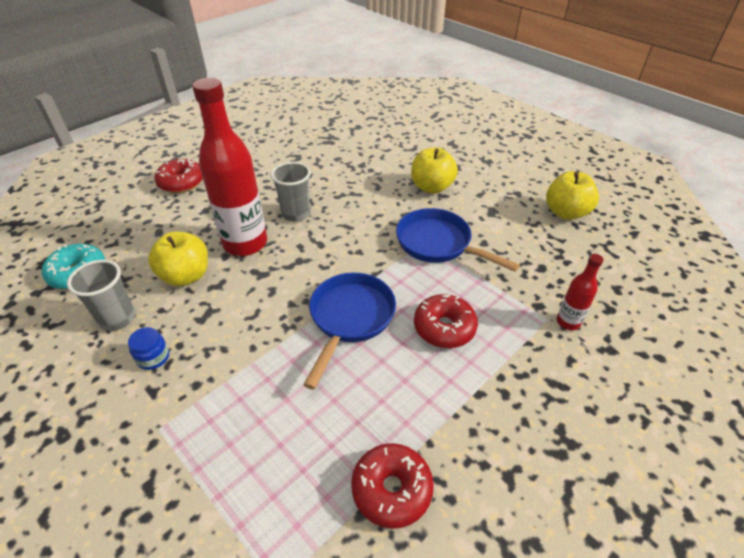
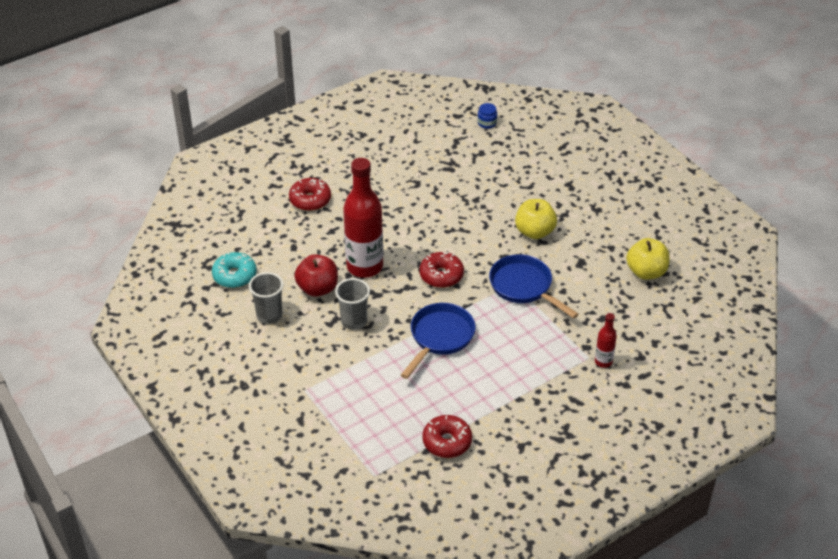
camera: 10 degrees right, 0 degrees up
(153, 357) = (297, 346): blue jar -> blue jar (487, 123)
(186, 276) = (317, 288): yellow apple -> red apple
(296, 214) = (409, 244): grey cup -> grey cup (354, 321)
(444, 328) = (508, 353): red donut -> red donut (441, 275)

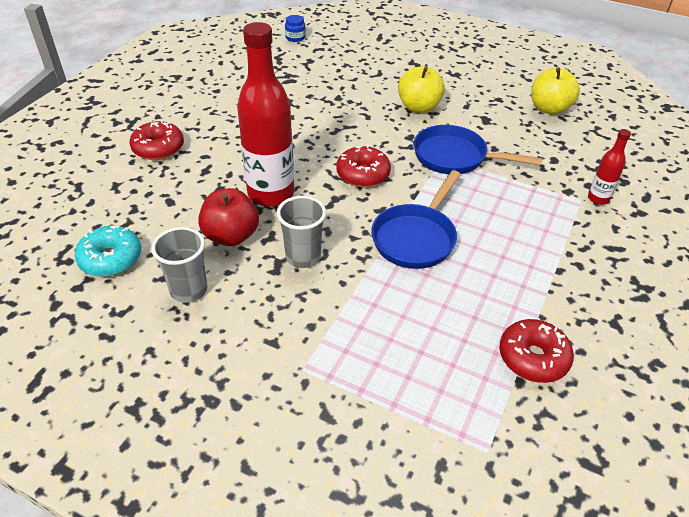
camera: 30 degrees left, 0 degrees up
(439, 337) = (416, 238): blue pan -> blue pan turned 150 degrees counterclockwise

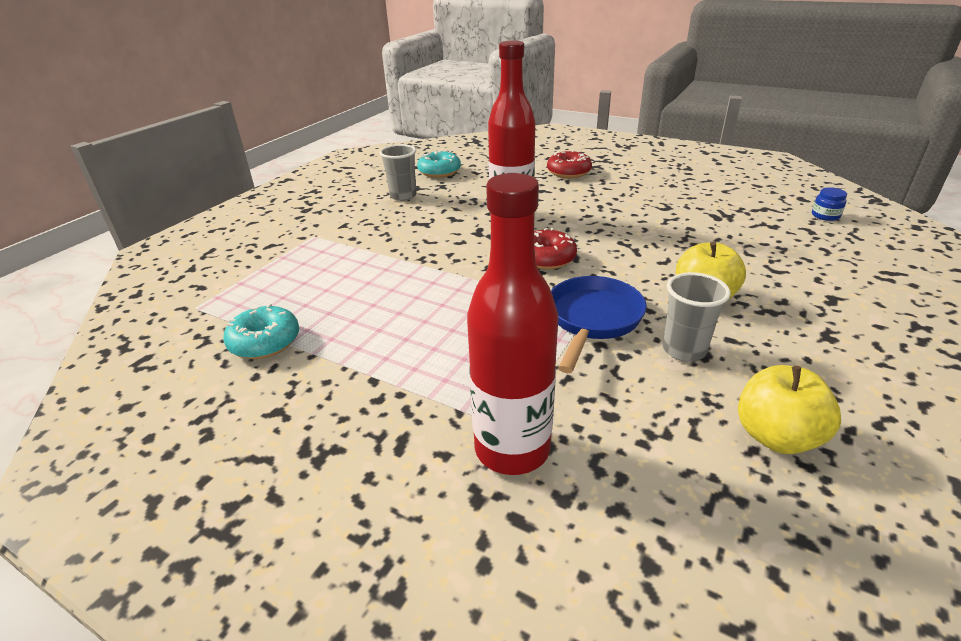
camera: 95 degrees right, 10 degrees down
(231, 236) = (457, 205): red apple -> none
(303, 257) = (428, 232): grey cup -> grey cup (684, 350)
(416, 238) = (444, 286): blue pan -> none
(533, 358) = (265, 342): red donut -> turquoise donut
(598, 199) = (512, 449): red bottle -> red bottle, size x2.16

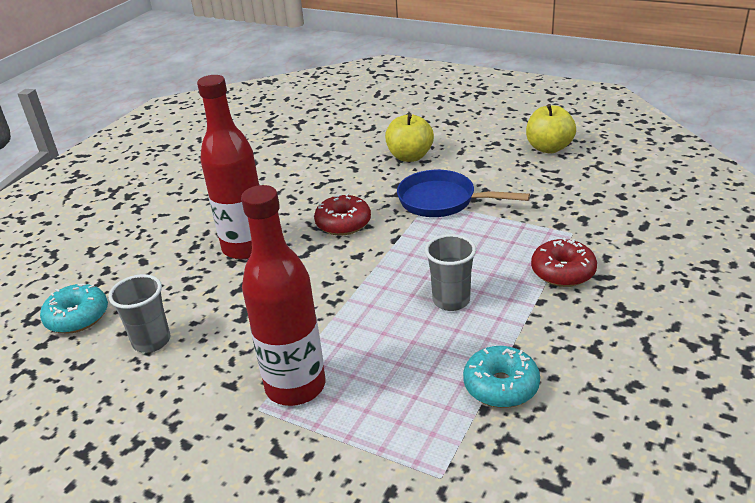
camera: 90 degrees left, 0 degrees up
(512, 449) = (591, 230): red bottle -> red bottle (295, 386)
(568, 172) = (137, 213): red donut -> red donut (563, 272)
(684, 350) = (475, 168): grey cup -> grey cup (451, 300)
(825, 216) = (289, 101): blue jar -> none

